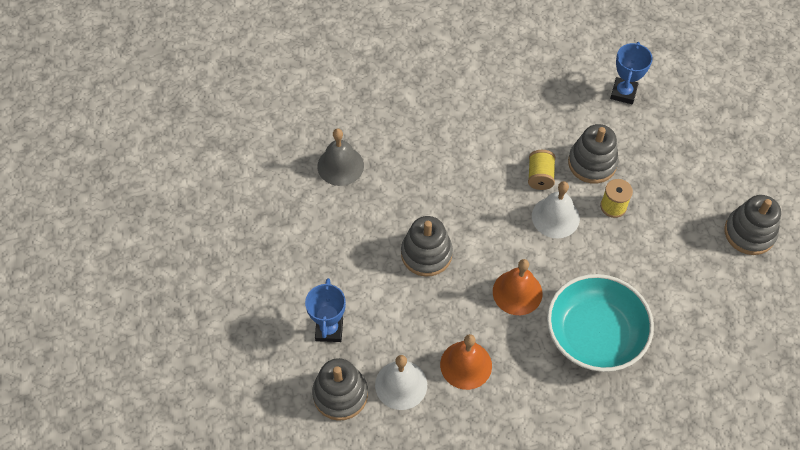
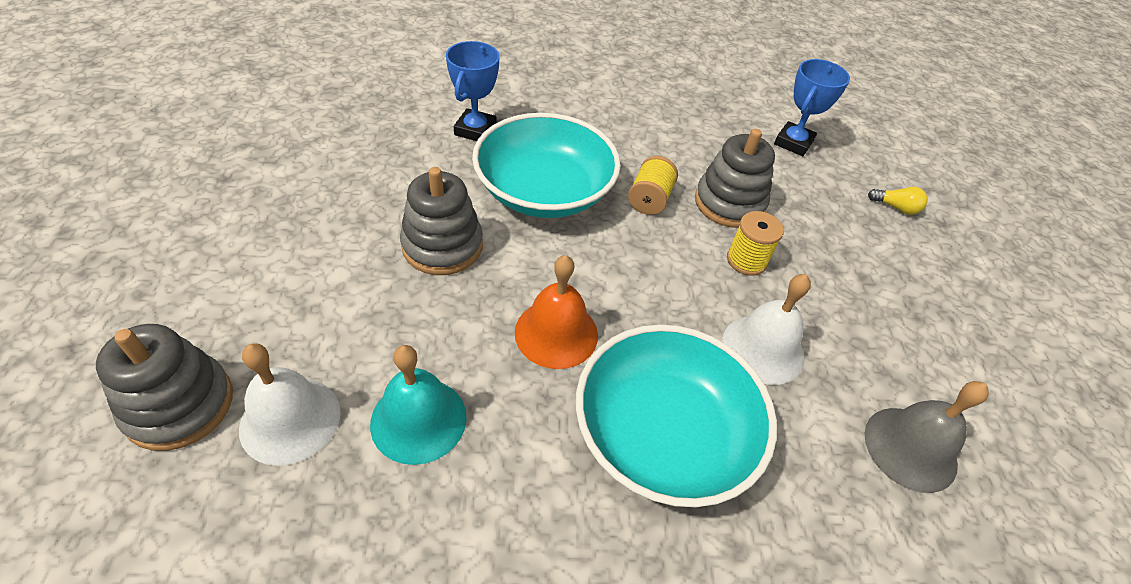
camera: 10 degrees right, 10 degrees down
(329, 329) = (234, 303): blue trophy -> blue trophy (475, 130)
(340, 166) = (386, 123): grey bell -> grey bell (910, 448)
(466, 365) = (418, 420): orange bell -> turquoise bell
(470, 191) = (544, 191): none -> turquoise bowl
(555, 217) = (654, 251): white bell -> white bell (763, 349)
(701, 132) = (896, 207): none -> yellow light bulb
(749, 233) = (960, 351): grey stacking toy -> none

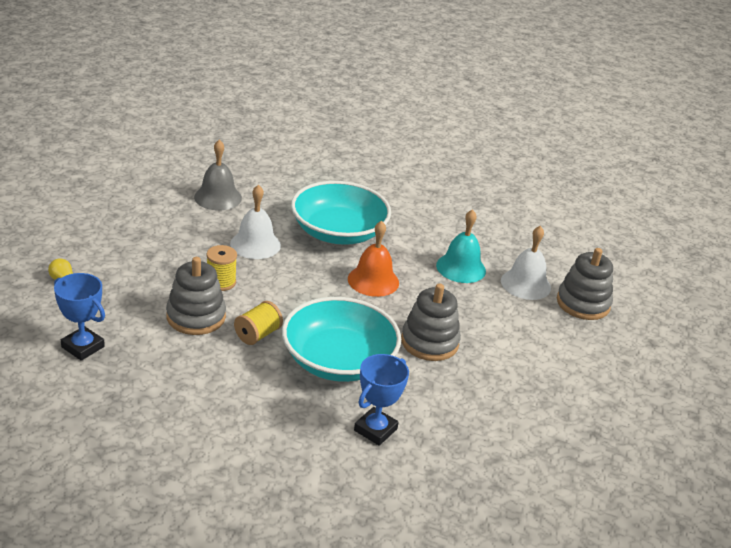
camera: 160 degrees left, 15 degrees down
(793, 143) = (83, 347): blue trophy -> blue trophy turned 75 degrees clockwise

